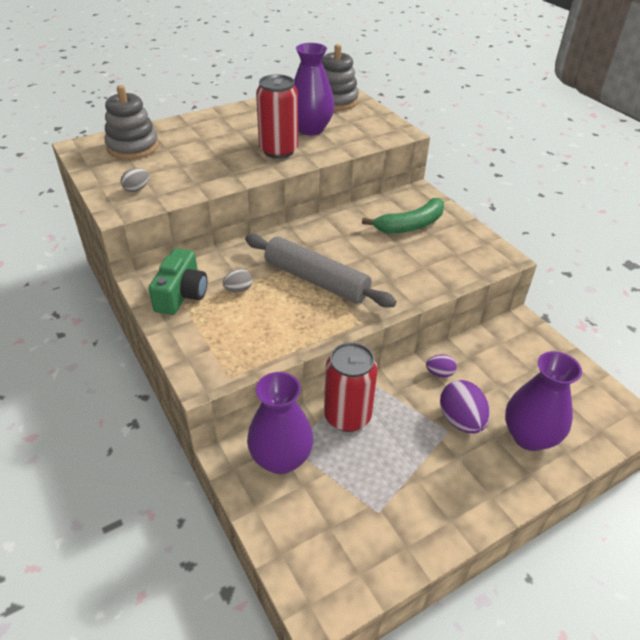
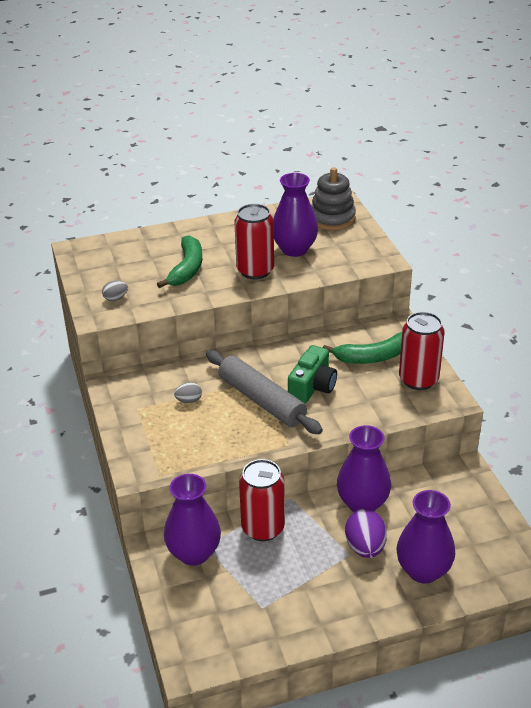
camera: 15 degrees right, 5 degrees down
(133, 147) = (122, 254): grey stacking toy -> none
(181, 294) = (138, 398): green camera -> green camera (312, 386)
(207, 155) = (187, 269): none -> green banana
(439, 373) = (362, 503): purple egg -> purple vase
(463, 241) = (418, 379): none -> red can

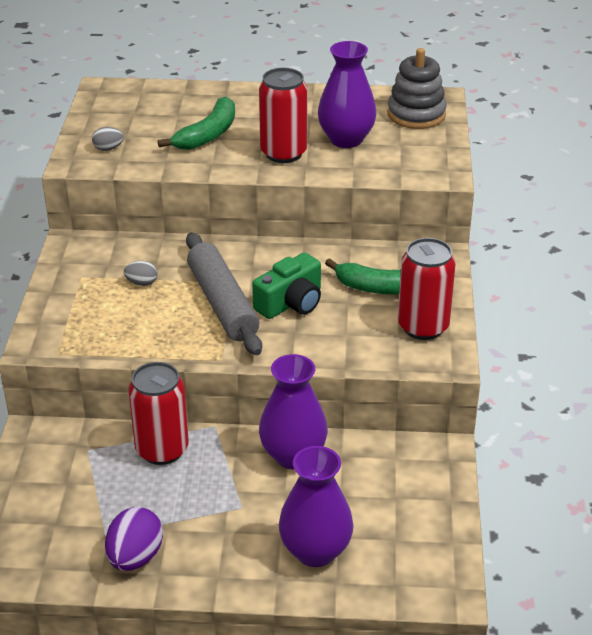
camera: 20 degrees right, 0 degrees up
(194, 553) = (70, 454): purple vase -> none
(365, 547) = (264, 505): purple egg -> purple egg (135, 557)

